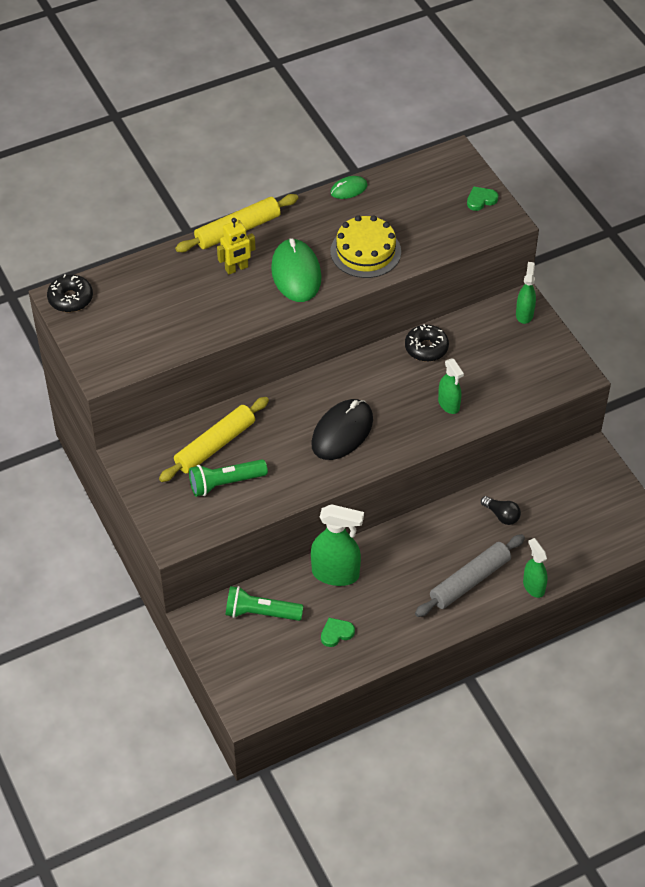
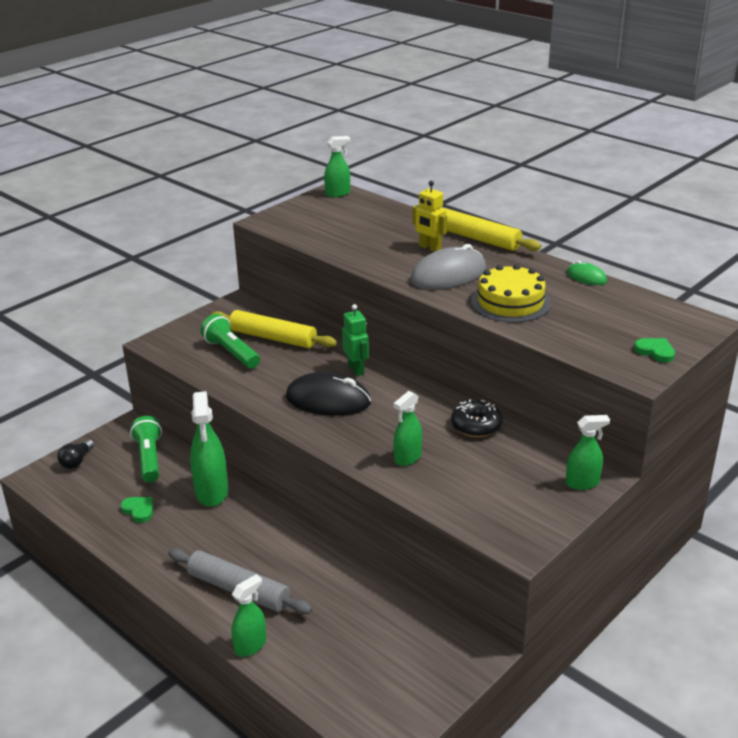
camera: 70 degrees right, 20 degrees down
(70, 299) = (338, 194): black donut -> green spray bottle
(296, 273) = (448, 275): green mouse -> grey mouse
(303, 399) = (356, 369): none -> green robot
(501, 515) = (342, 594): black light bulb -> black light bulb (77, 461)

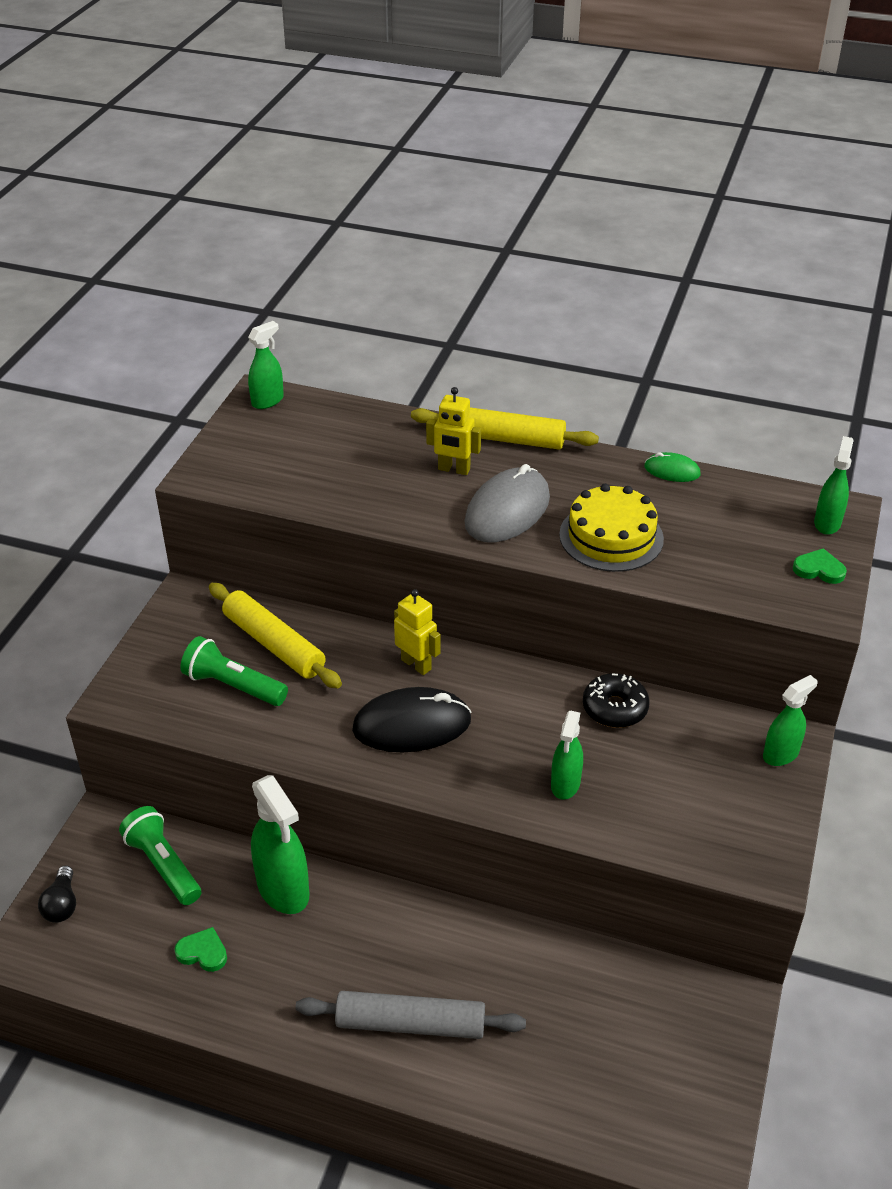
camera: 25 degrees left, 10 degrees up
(250, 645) = (475, 1098): green spray bottle -> green spray bottle (827, 523)
(273, 338) = (274, 644): yellow rolling pin -> yellow rolling pin turned 45 degrees clockwise
(356, 369) = (416, 664): green robot -> yellow robot

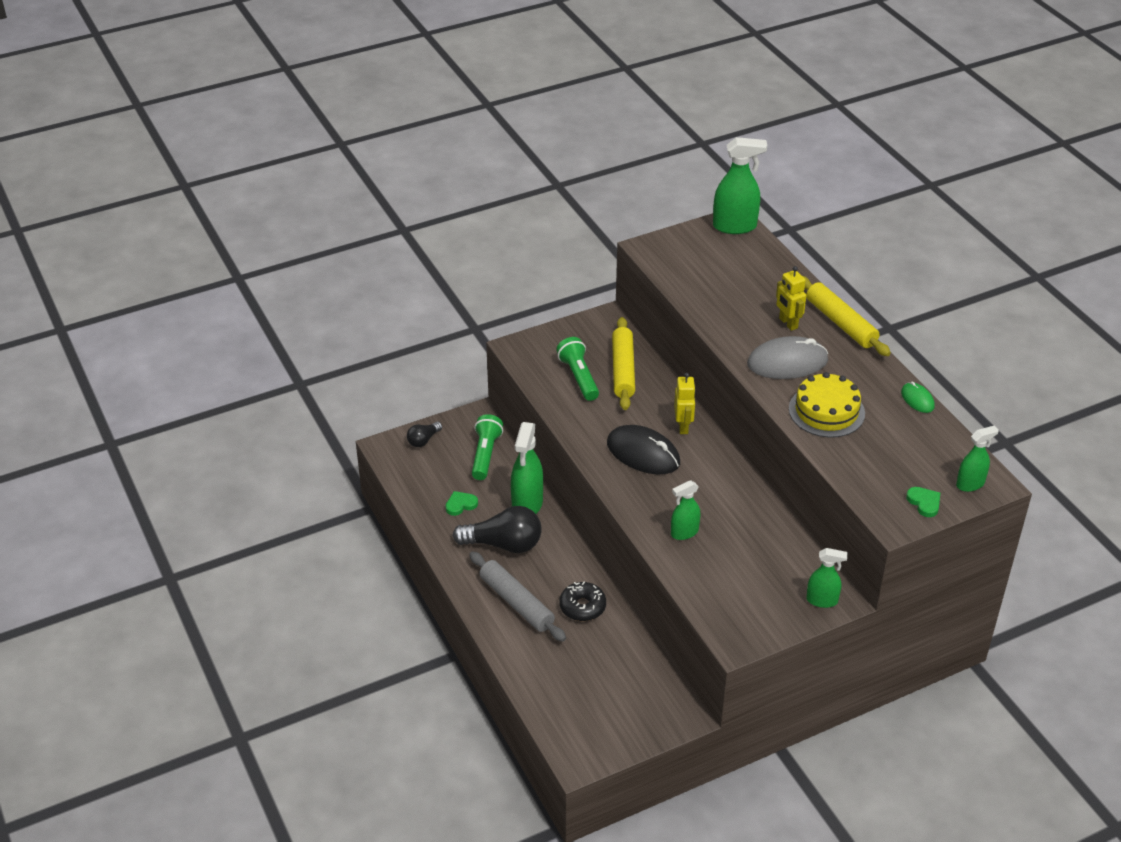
camera: 45 degrees right, 0 degrees up
(203, 952) = (460, 504): green heart -> green heart turned 90 degrees counterclockwise
(267, 401) = (735, 226): green spray bottle -> green spray bottle, size x1.66
(312, 961) = (503, 544): none -> black light bulb
(615, 708) = (761, 517): black donut -> black donut (582, 607)

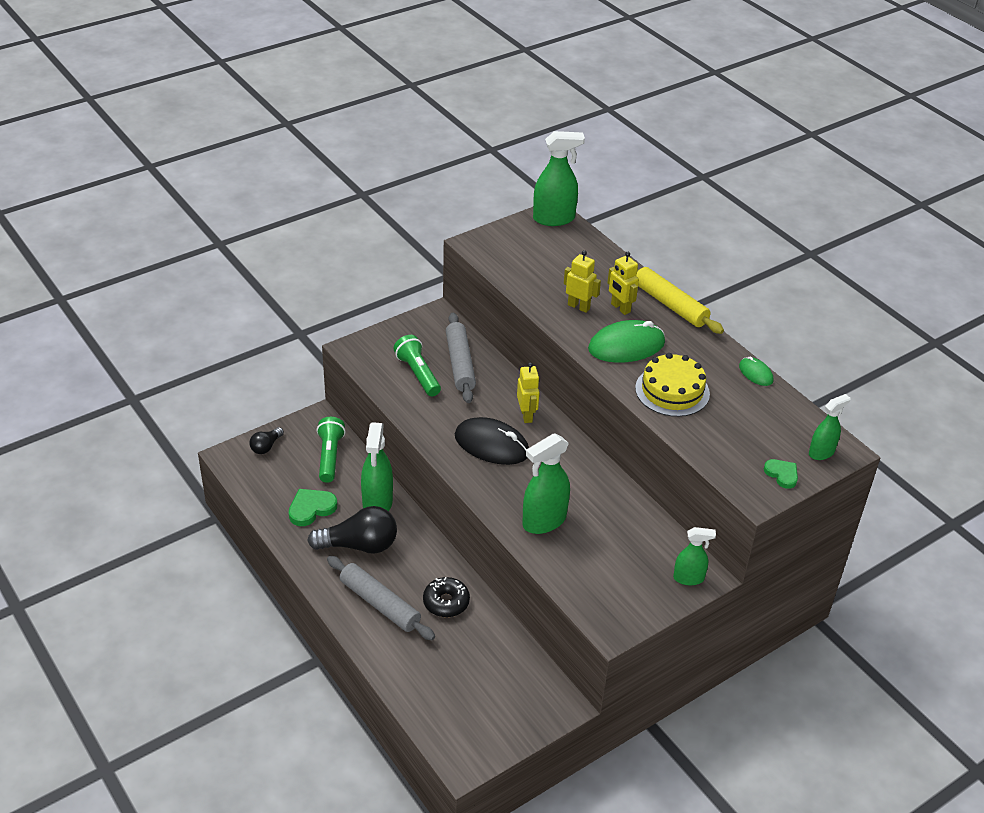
camera: 10 degrees left, 0 degrees up
(460, 504) = (311, 508): green heart -> green heart, size x1.52
(623, 370) = (460, 364): yellow rolling pin -> grey rolling pin
(684, 532) = (544, 521): green spray bottle -> green spray bottle, size x1.66
(745, 319) = (578, 306): none -> yellow robot
(787, 362) = (626, 346): grey mouse -> green mouse

